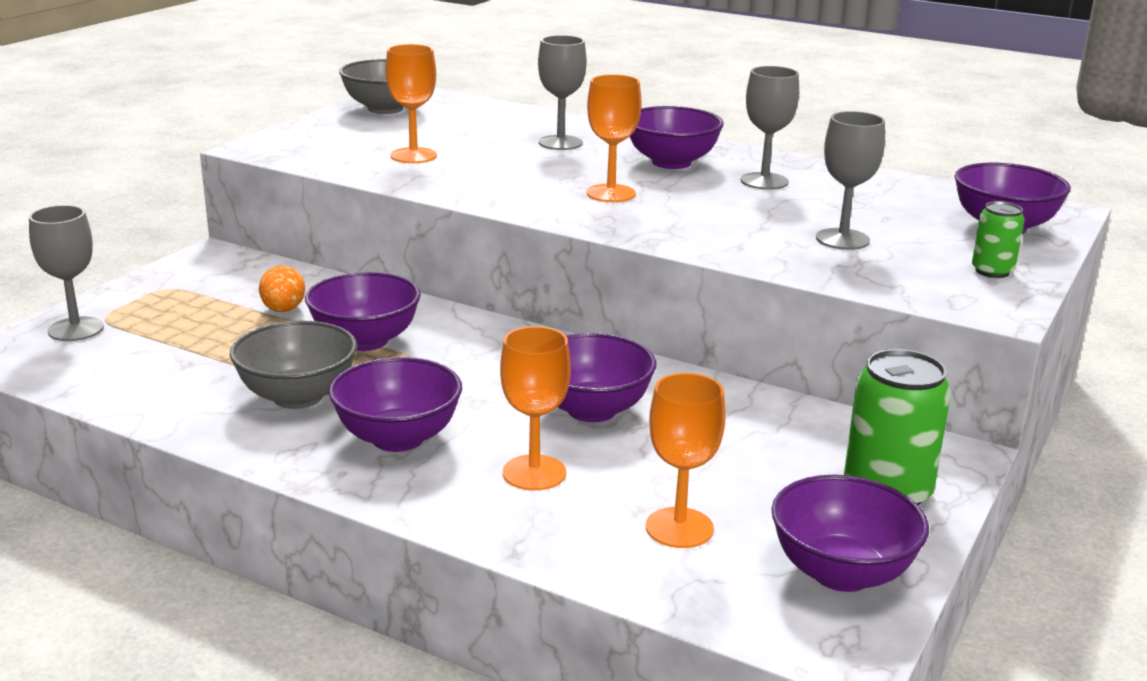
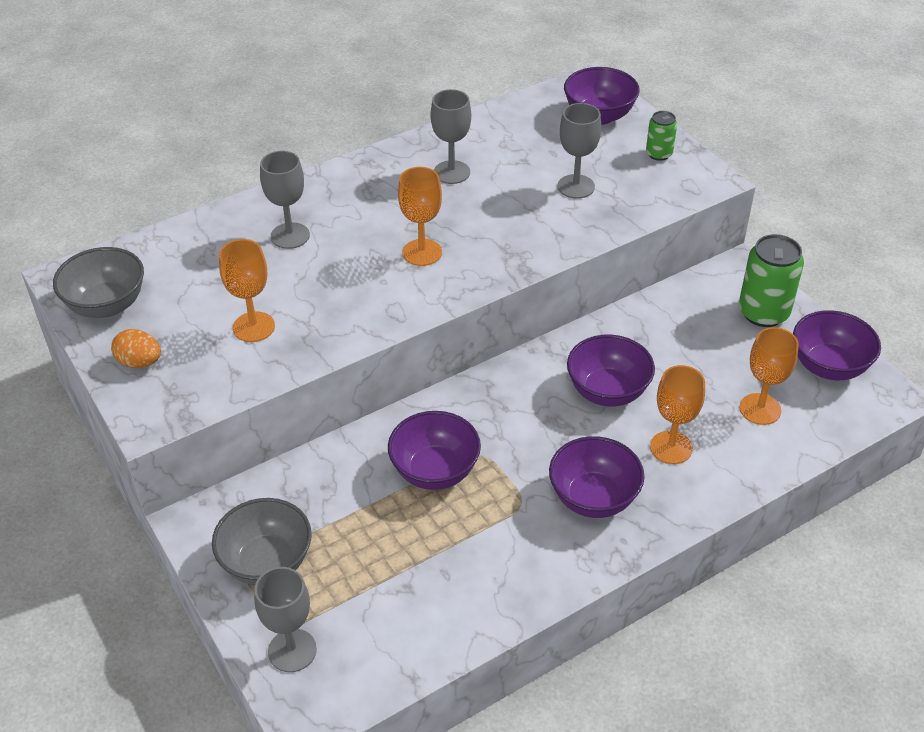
camera: 60 degrees left, 20 degrees up
(283, 310) = (347, 504): orange egg -> orange egg (140, 362)
(298, 396) = (503, 535): grey bowl -> grey bowl (267, 562)
(671, 162) = (380, 198): purple bowl -> none

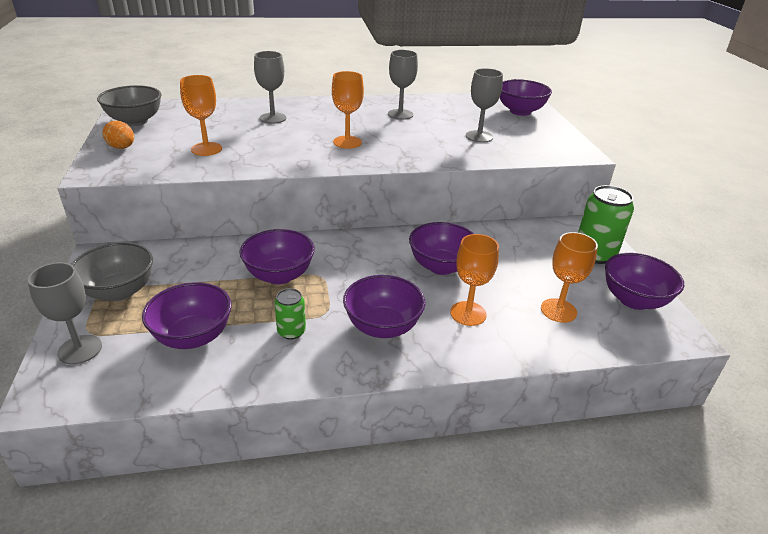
camera: 20 degrees right, 10 degrees down
(402, 587) = (193, 337): none -> purple bowl
(659, 154) = (550, 135): green can -> green can (291, 331)

